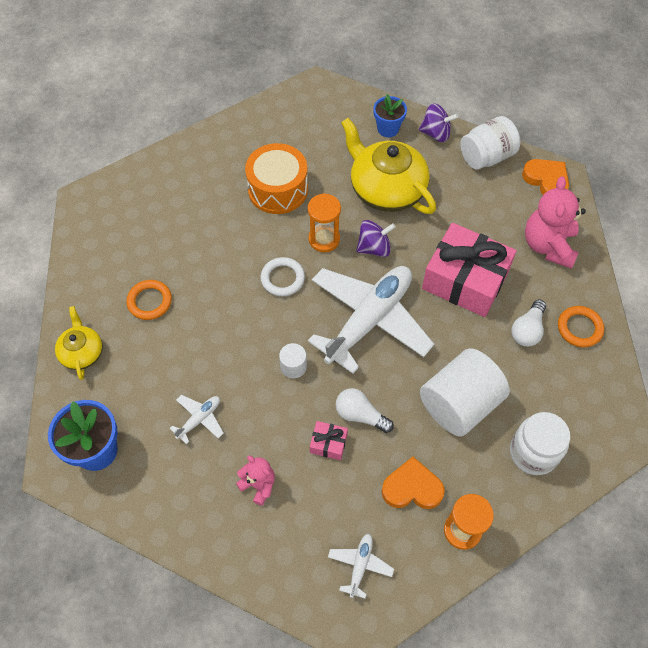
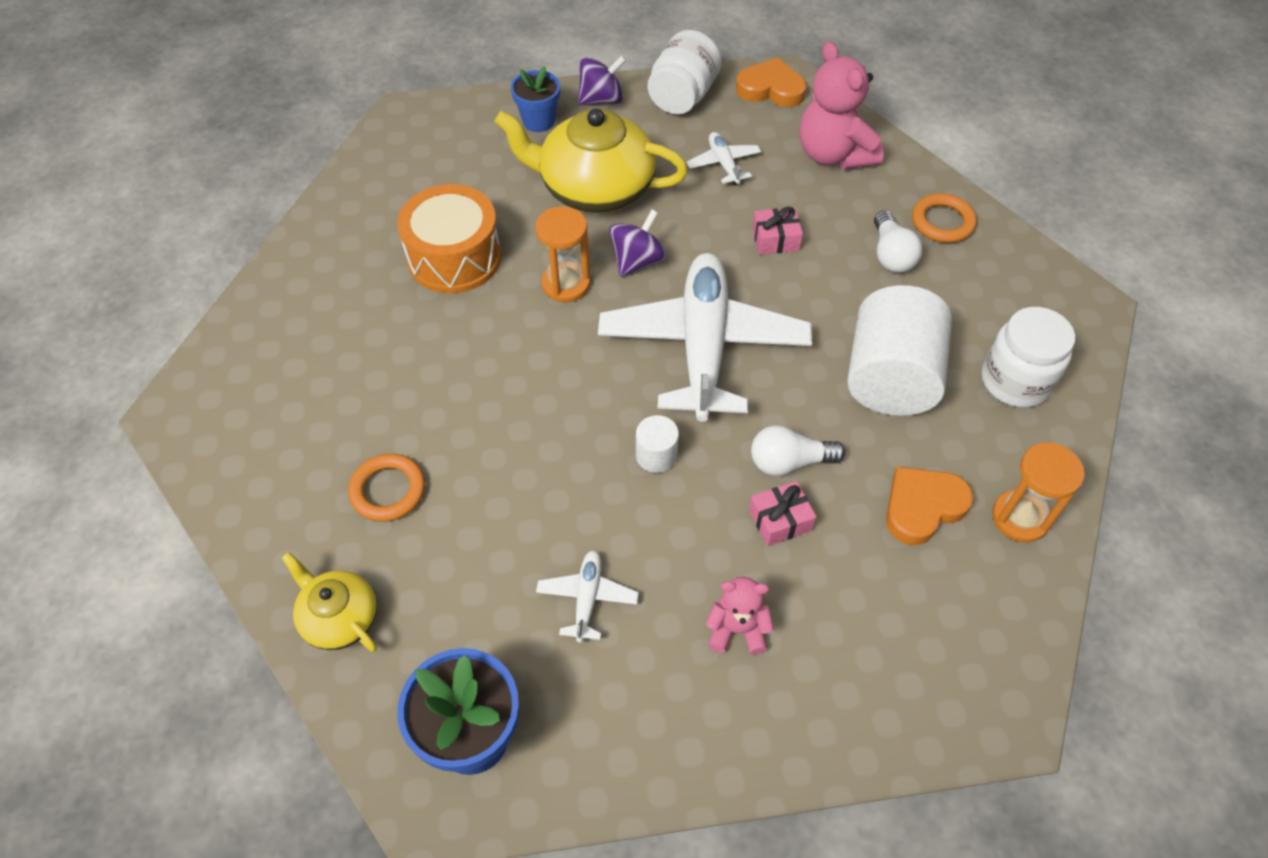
camera: 35 degrees left, 5 degrees down
(282, 278) = (551, 359): white ring -> none
(360, 565) = (945, 640): white plane -> white plane (723, 164)
(465, 280) = (775, 239): pink gift -> pink gift, size x0.42

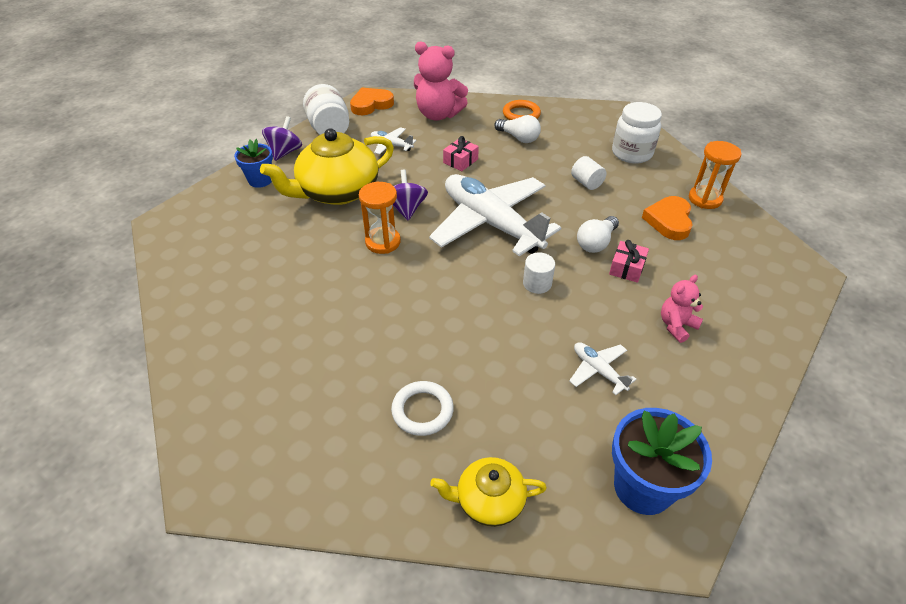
camera: 45 degrees left, 10 degrees down
(388, 490) = (422, 410): orange ring -> white ring
(454, 257) = (298, 270): orange drum -> none
(890, 378) = (586, 183): white cylinder -> white cylinder, size x0.44

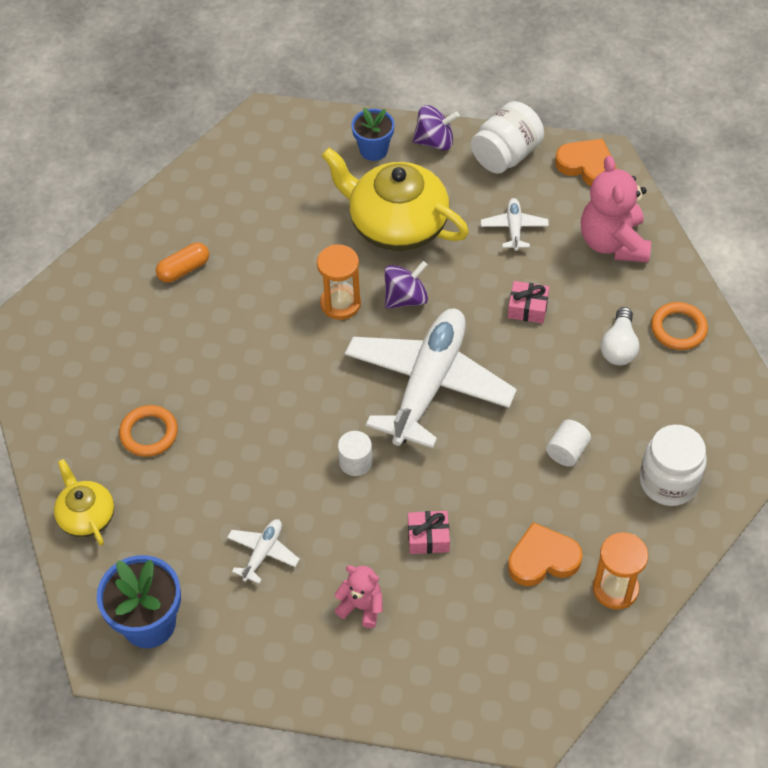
camera: 65 degrees right, 10 degrees up
(263, 323) = (184, 269): none -> orange capsule
(422, 410) = (149, 433): white ring -> orange ring
(596, 243) = (455, 495): white light bulb -> none

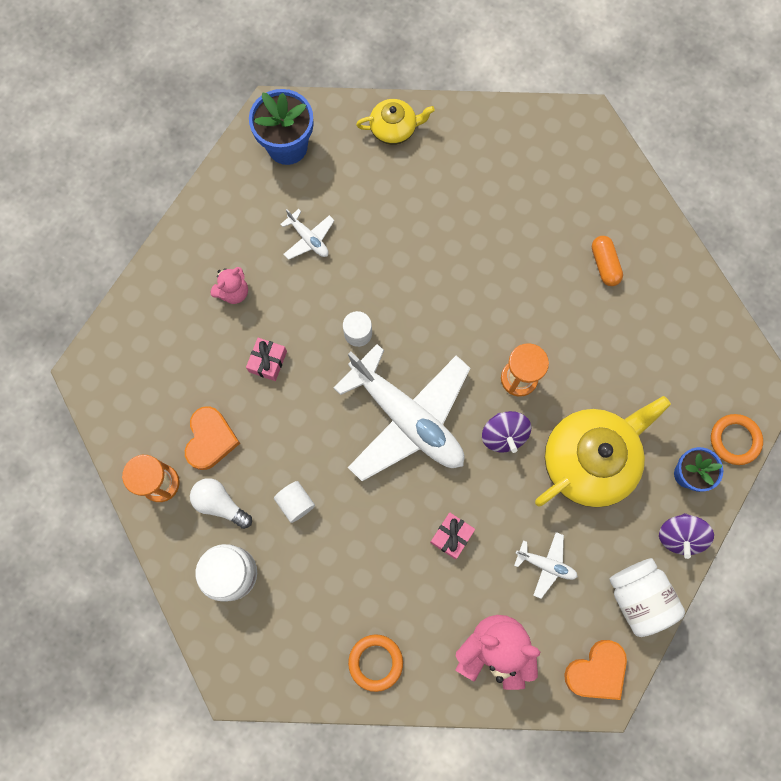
camera: 110 degrees right, 20 degrees up
(149, 433) = (449, 191): orange ring -> orange ring (734, 440)
(619, 347) = (378, 598): white light bulb -> white light bulb (220, 504)

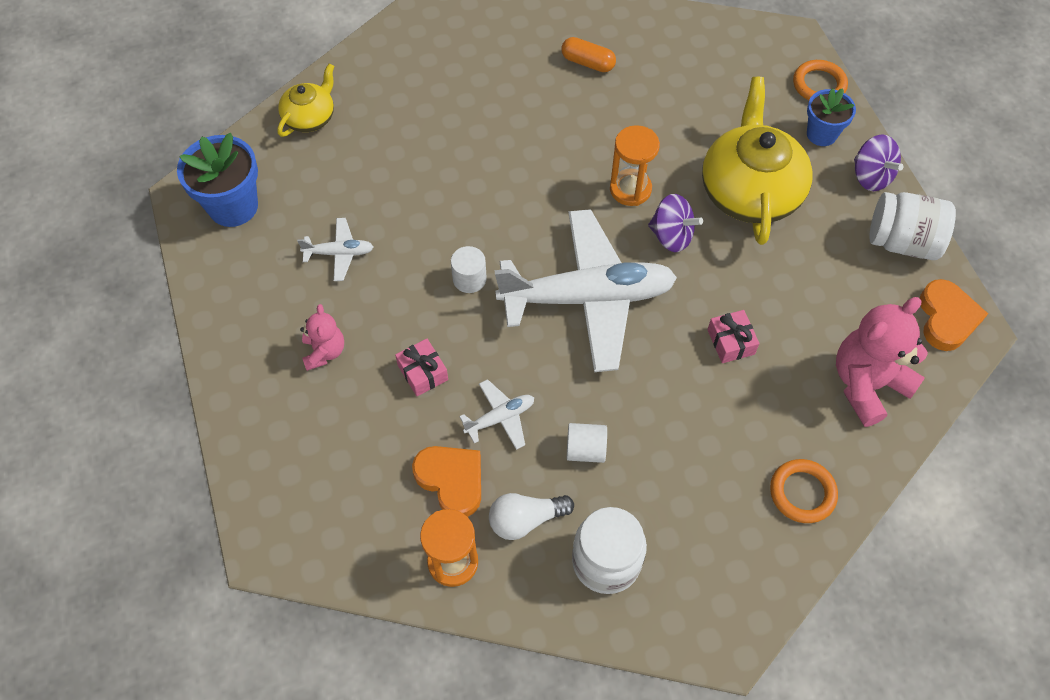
camera: 50 degrees left, 15 degrees down
(546, 564) = (818, 288): white plane -> white plane (500, 418)

